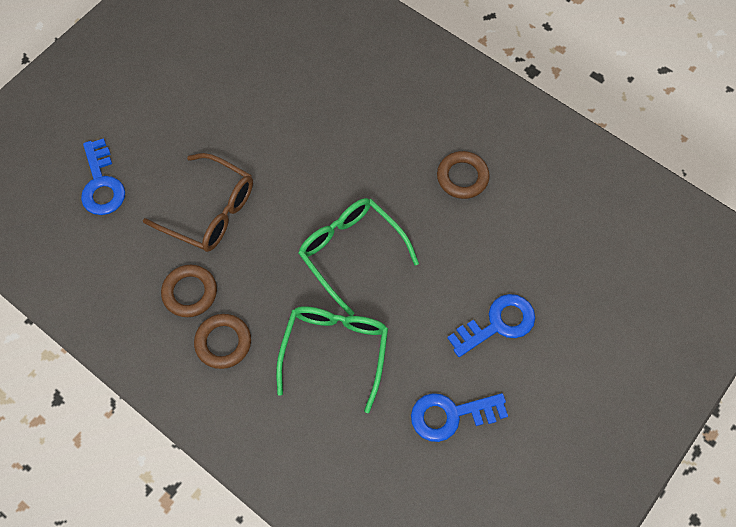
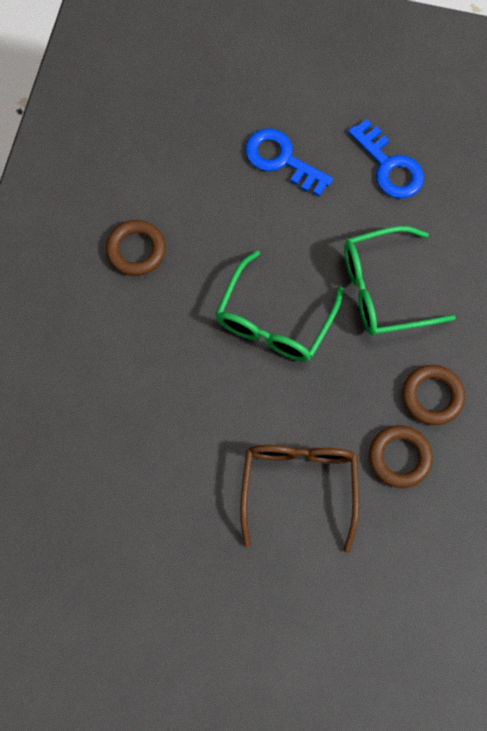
camera: 115 degrees left, 5 degrees up
(102, 184) = (326, 630): blue key -> none

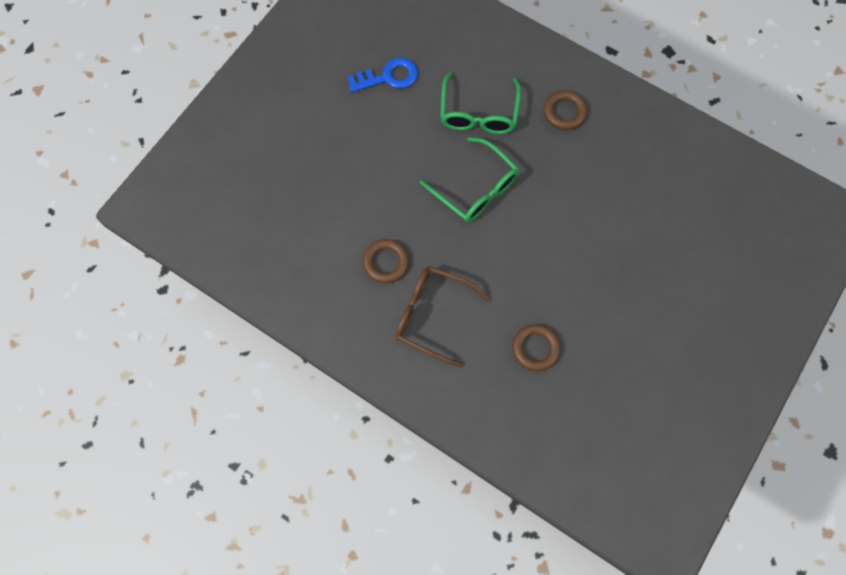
camera: 70 degrees left, 0 degrees up
(282, 160) = (354, 142): blue key -> none
(299, 486) = (599, 214): brown glasses -> brown glasses (432, 315)
(399, 457) = (599, 146): brown ring -> brown ring (535, 348)

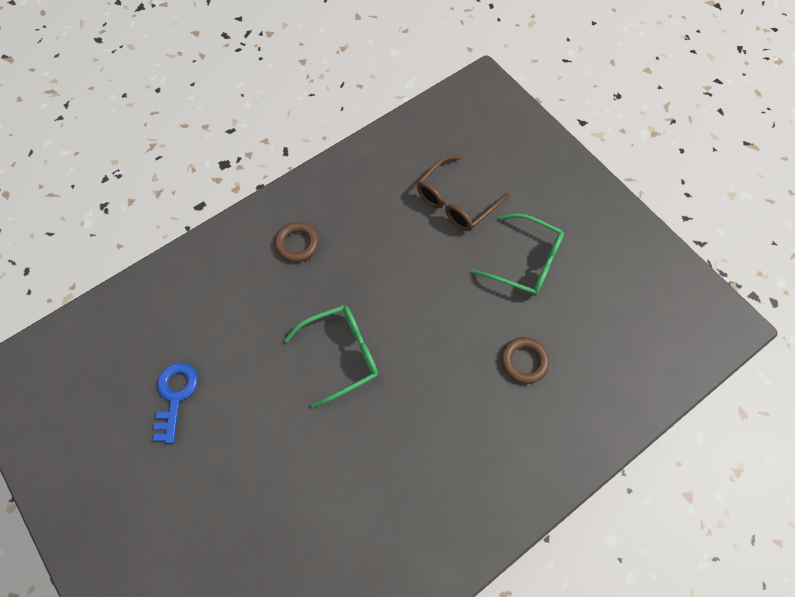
camera: 70 degrees left, 5 degrees down
(386, 262) = (386, 475): brown ring -> none
(432, 315) = (460, 447): brown glasses -> brown glasses (455, 202)
(478, 113) = (261, 321): green glasses -> green glasses (525, 262)

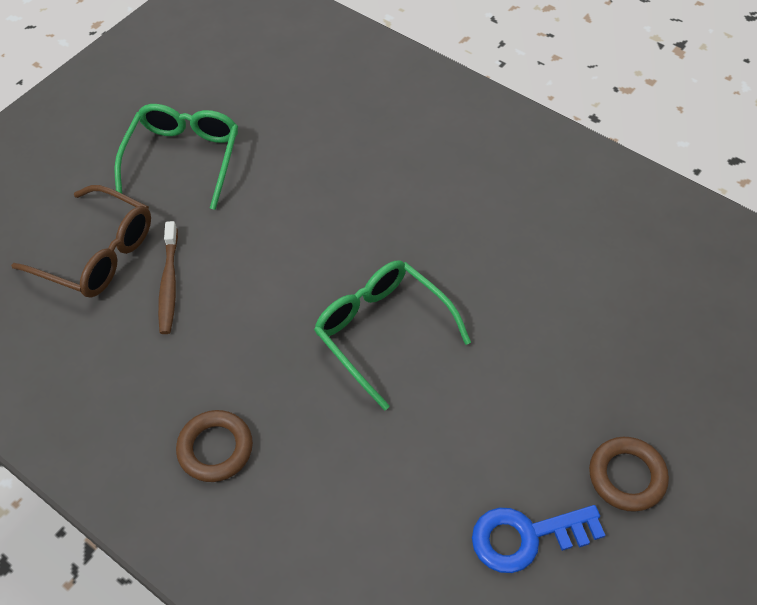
camera: 105 degrees left, 10 degrees down
(420, 237) = (169, 283): none -> brown toothbrush
(524, 361) = (325, 137): brown ring -> brown ring (627, 476)

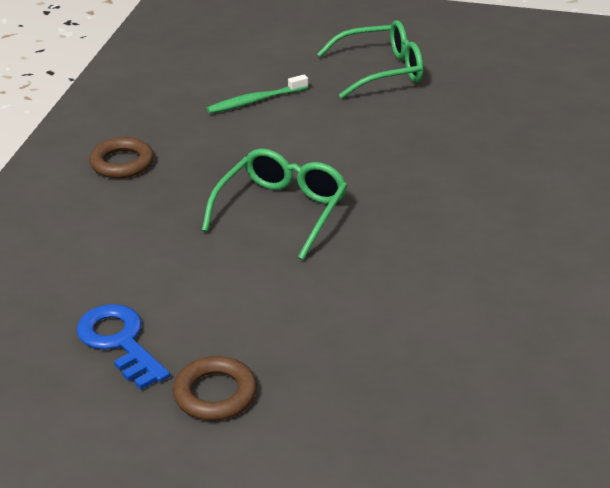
camera: 65 degrees right, 20 degrees down
(98, 253) = (260, 65): brown glasses -> none
(169, 283) = (255, 101): brown toothbrush -> green toothbrush

